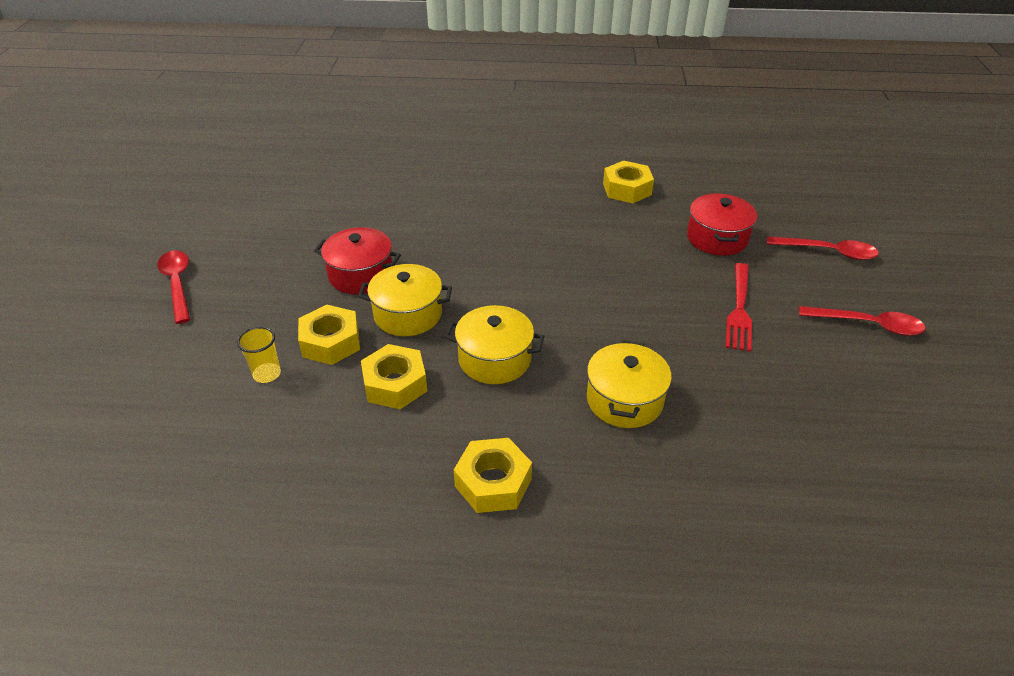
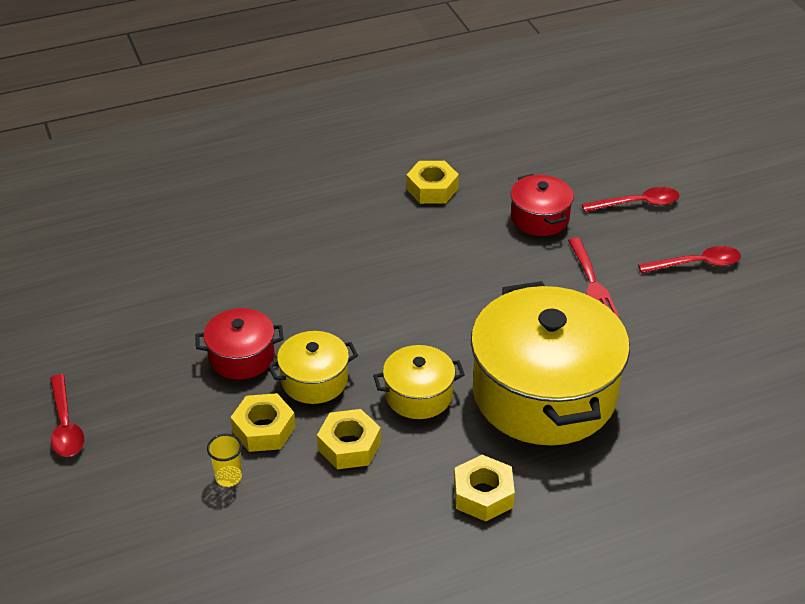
camera: 25 degrees left, 0 degrees up
(177, 284) = (65, 425): red spoon -> red spoon turned 150 degrees counterclockwise
(624, 400) = (544, 393): yellow pot -> yellow pot, size x2.14

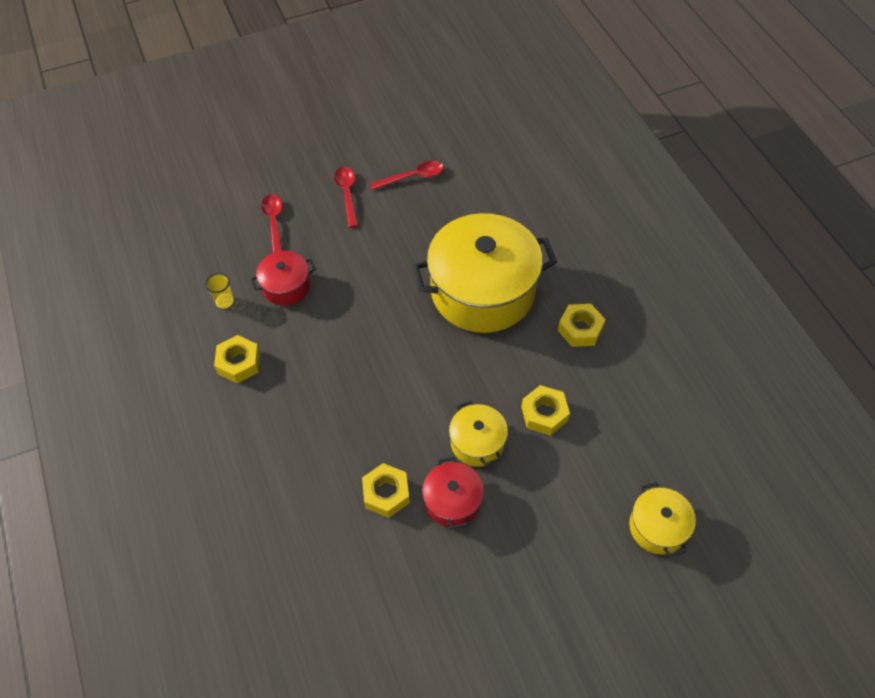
camera: 90 degrees left, 15 degrees up
(65, 425) = (542, 639): red spoon -> red spoon (412, 177)
(228, 477) = (584, 496): yellow cup -> yellow cup (224, 301)
(264, 429) = (533, 475): yellow nut -> yellow nut (386, 493)
(418, 395) = (489, 369): yellow pot -> yellow pot (657, 527)
(591, 282) = (365, 257): red fork -> none

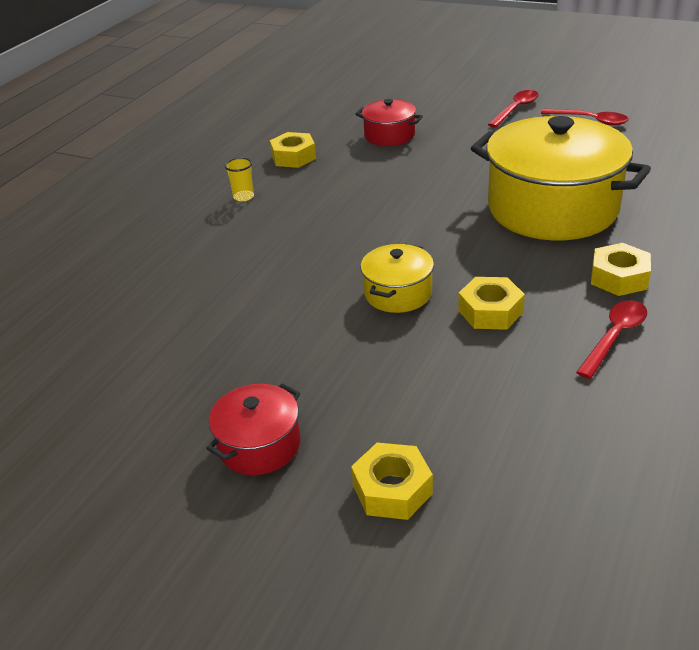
camera: 50 degrees right, 20 degrees down
(224, 301) = (334, 124): yellow cup -> yellow cup (243, 197)
(274, 223) = (433, 102): red spoon -> red spoon (614, 337)
(386, 493) = (276, 278): yellow nut -> yellow nut (392, 489)
(452, 501) = (319, 315): red pot -> red pot (259, 445)
(657, 527) = (485, 464): yellow pot -> none

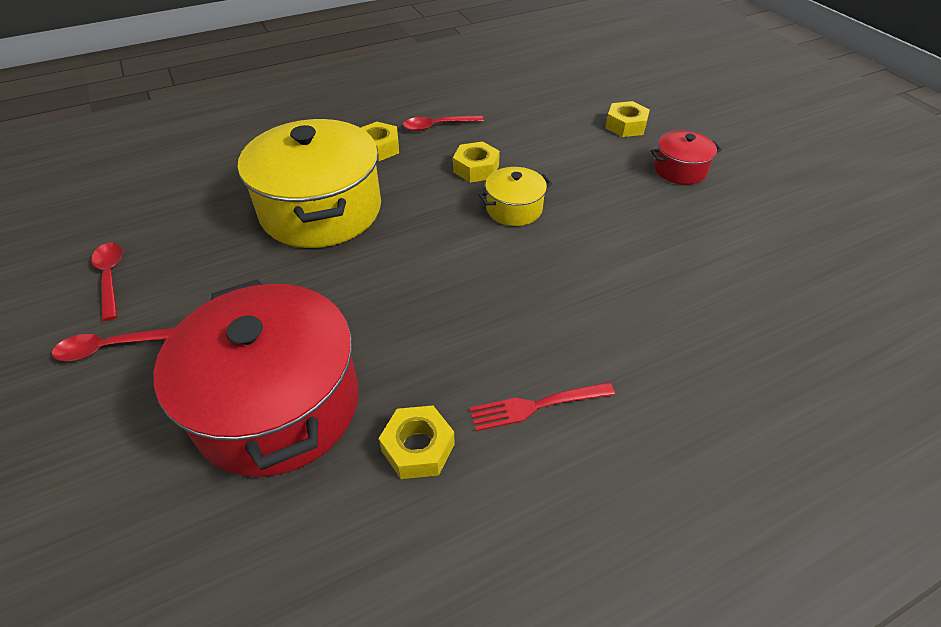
camera: 145 degrees left, 10 degrees up
(243, 197) = (537, 405): yellow cup -> red fork
(389, 135) = (278, 404): red pot -> red pot, size x2.14

